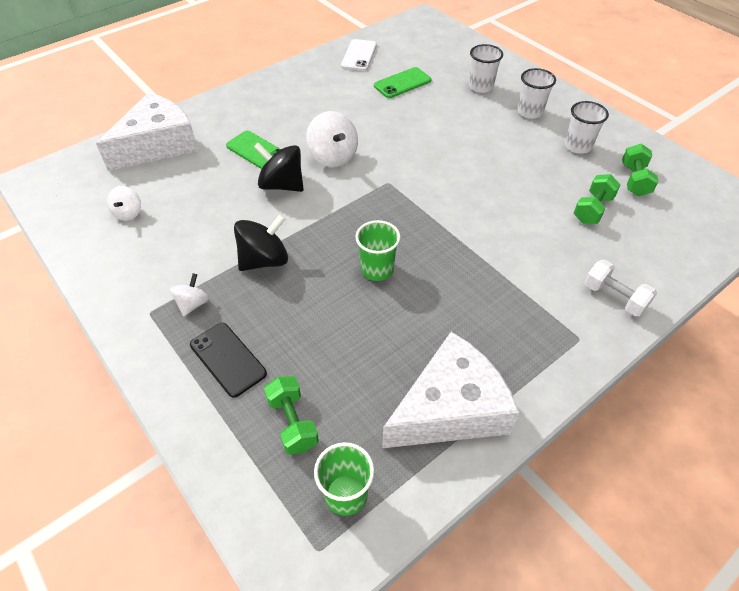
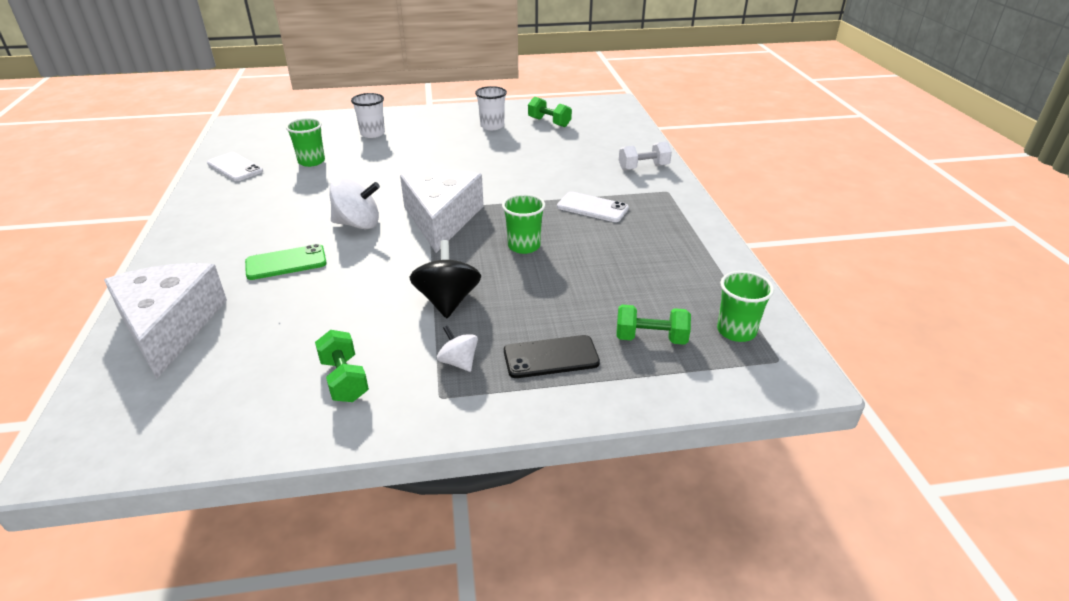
camera: 60 degrees left, 15 degrees down
(128, 213) = (260, 378): white spinning top -> none
(282, 185) = (357, 262): black spinning top -> none
(402, 83) = (311, 161): green phone -> green cup
(450, 408) = (689, 259): white cheese -> white cheese (441, 219)
(486, 289) = (592, 208): none -> white phone
(530, 112) = (431, 128): white cup -> none
(592, 209) = (559, 145): green dumbbell -> green dumbbell (344, 380)

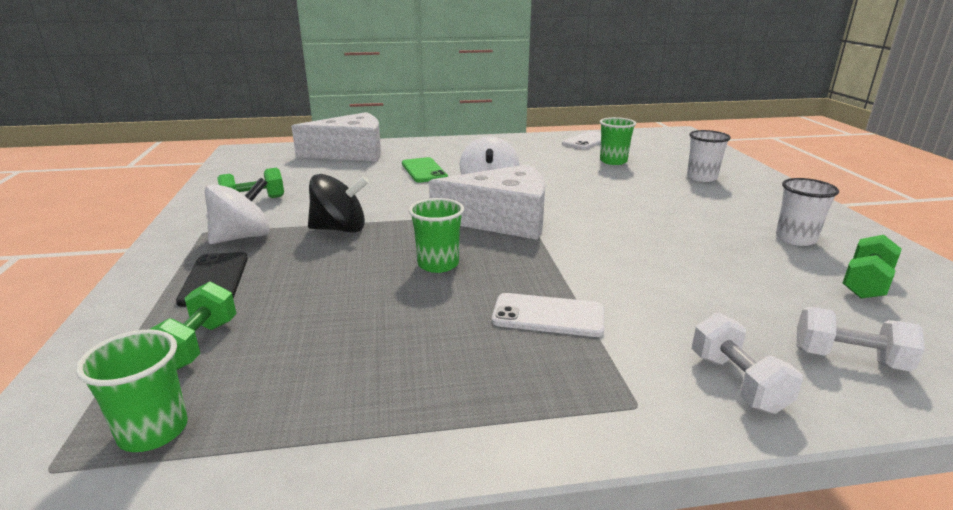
camera: 90 degrees right, 10 degrees down
(458, 362) = (242, 237): white spinning top -> white spinning top, size x1.71
(592, 208) = (548, 316): white phone -> white phone turned 75 degrees clockwise
(619, 142) = (848, 359): none -> white dumbbell

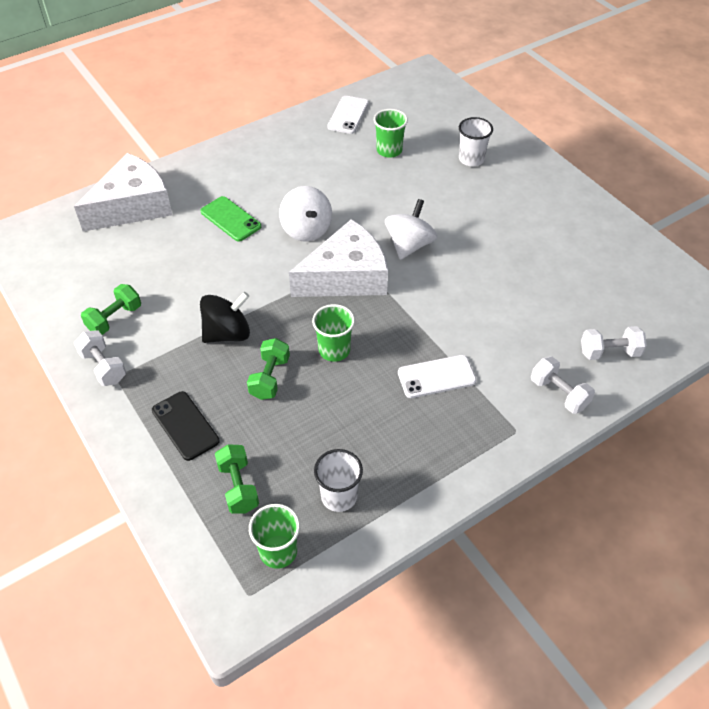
camera: 25 degrees left, 25 degrees up
(202, 224) = (103, 367): none -> white dumbbell
(242, 237) = (157, 372): white spinning top -> white spinning top (409, 245)
(795, 239) = (559, 233): white cup -> white cup (339, 496)
(866, 284) = (609, 274): green dumbbell -> green dumbbell (270, 378)

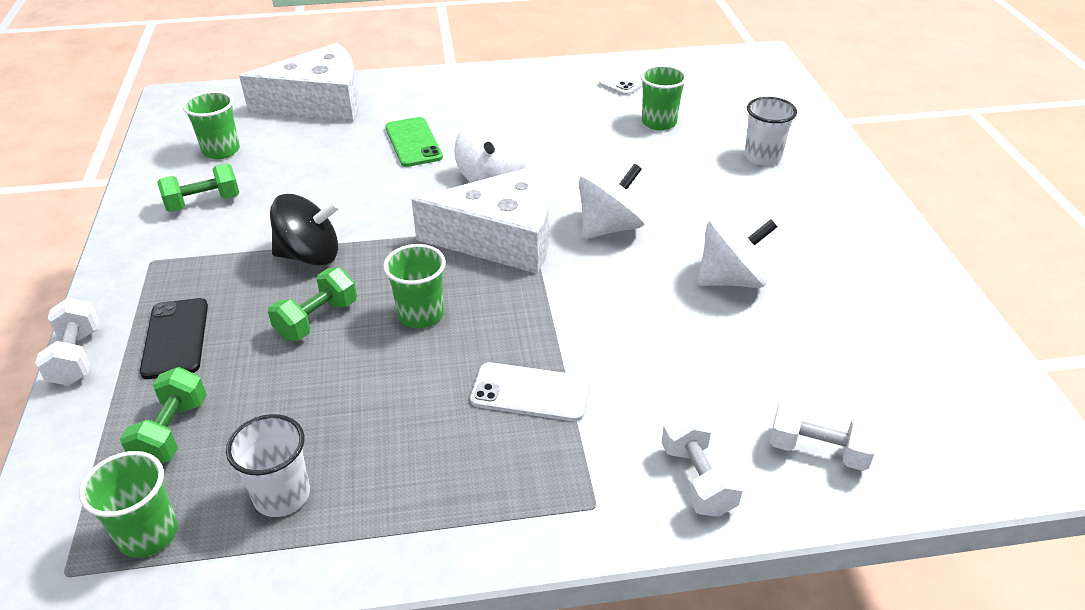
camera: 25 degrees right, 10 degrees down
(90, 271) = (221, 150): none -> green cup
(103, 367) = (148, 246): white dumbbell -> white dumbbell (77, 357)
(504, 259) = (731, 280): none -> white spinning top

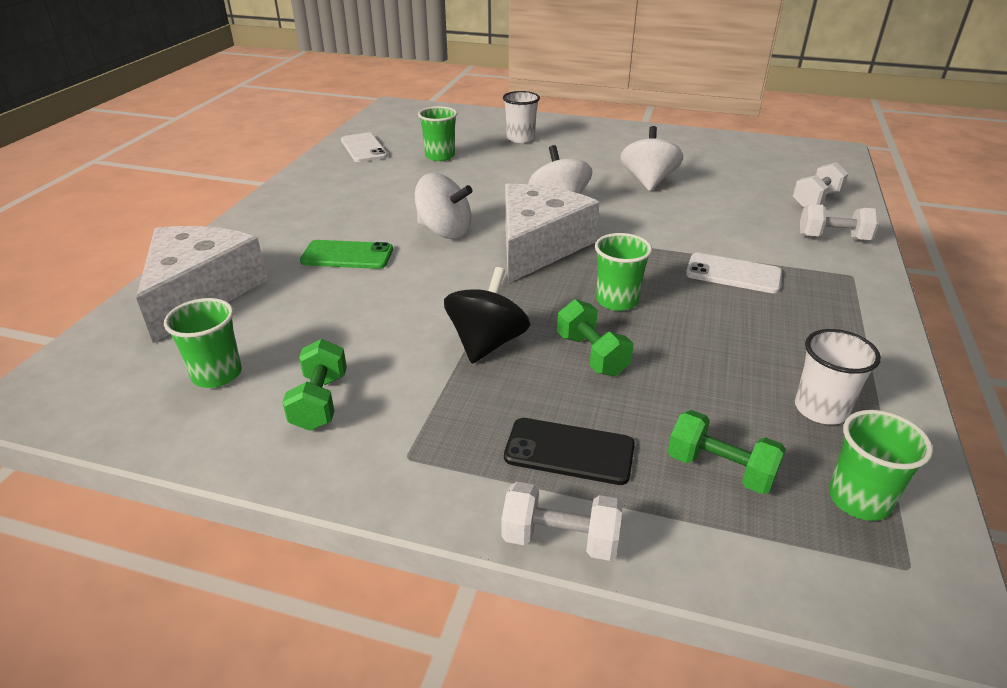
camera: 65 degrees left, 5 degrees down
(530, 392) = (733, 274): white phone -> white phone turned 75 degrees clockwise

